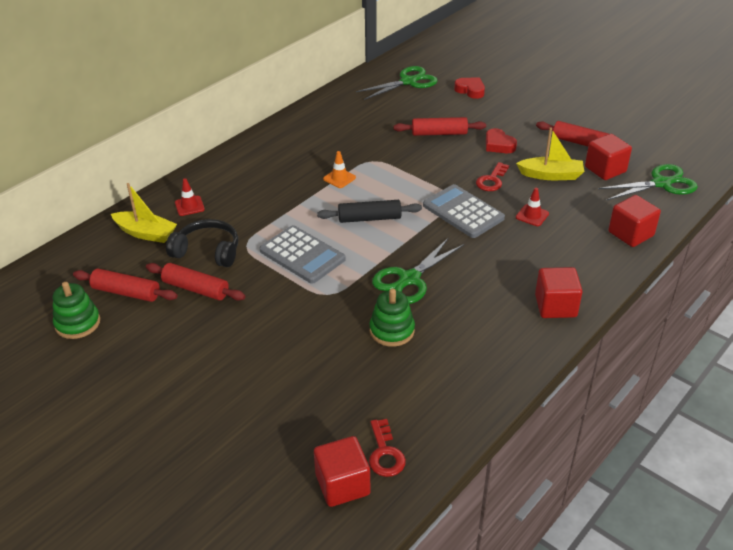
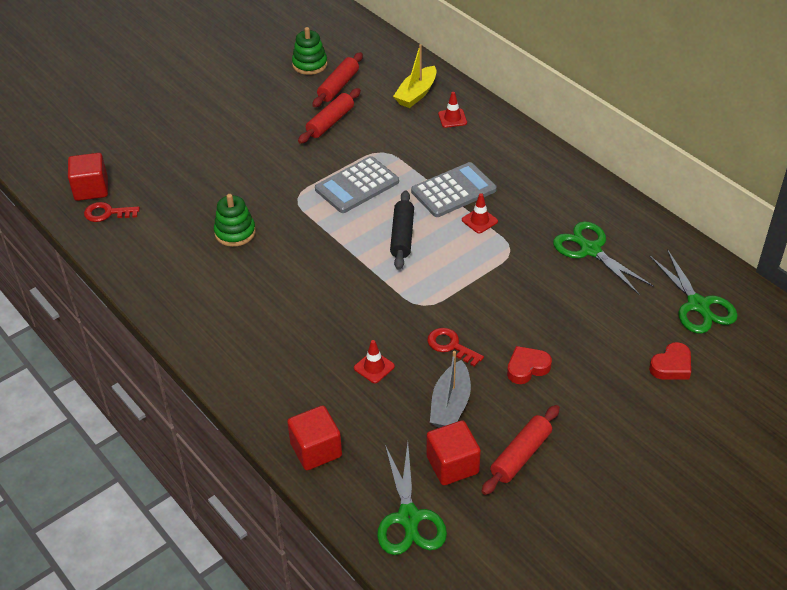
camera: 100 degrees right, 5 degrees up
(207, 251) = (379, 129): black headphones -> none
(339, 178) = (479, 221): orange traffic cone -> red traffic cone
(409, 279) = (299, 253): green scissors -> green scissors (590, 250)
(439, 133) = (562, 315): red rolling pin -> none
(463, 212) = (395, 309): grey calculator -> grey calculator (453, 191)
(551, 175) = (450, 404): yellow boat -> grey boat
(555, 306) = (224, 351): red cube -> none

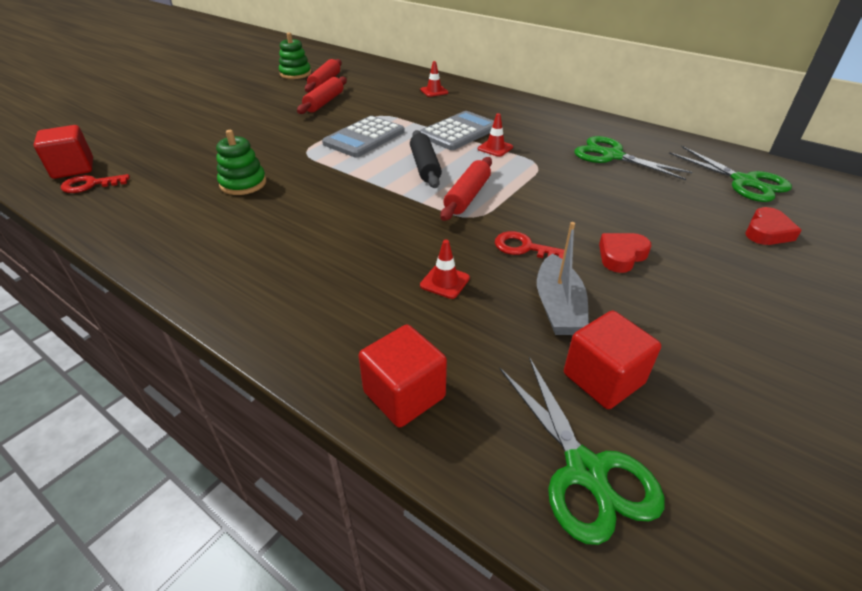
camera: 15 degrees left, 5 degrees down
(416, 94) = (396, 81): yellow boat -> none
(520, 455) = (681, 350): red rolling pin -> red rolling pin (467, 196)

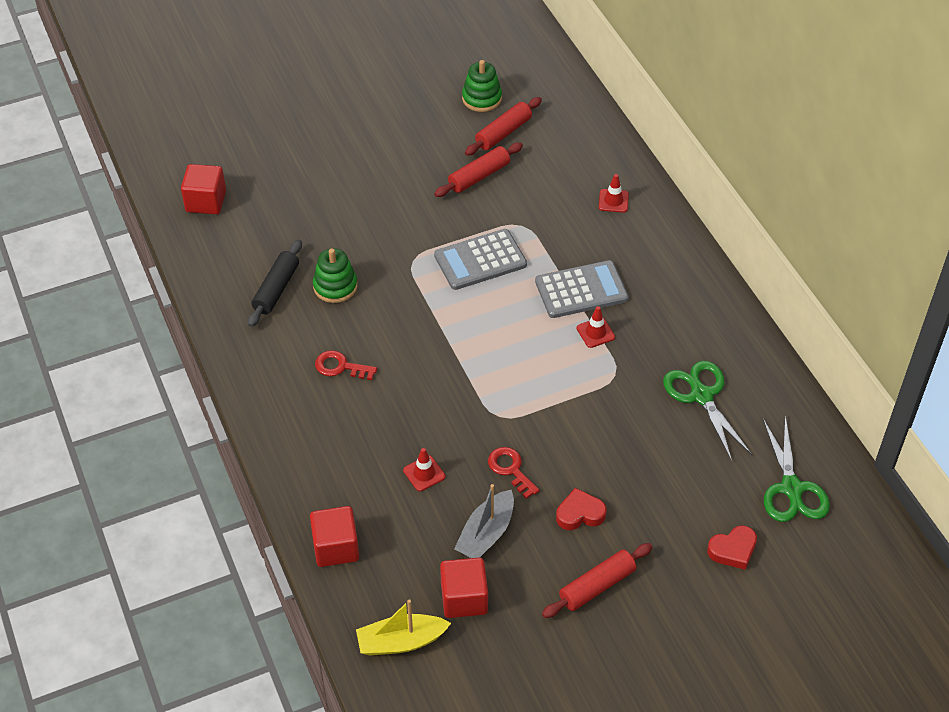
camera: 30 degrees right, 10 degrees up
(90, 185) = (213, 234): red key -> red key (340, 367)
(424, 166) = (506, 331): black rolling pin -> black rolling pin (276, 289)
(467, 196) = (513, 389): red rolling pin -> red rolling pin (597, 586)
(585, 470) = (401, 641): green scissors -> yellow boat

